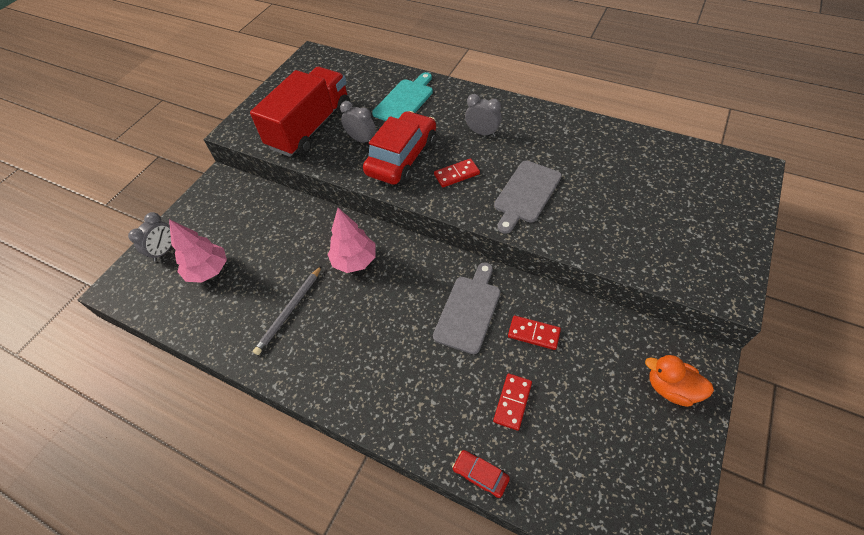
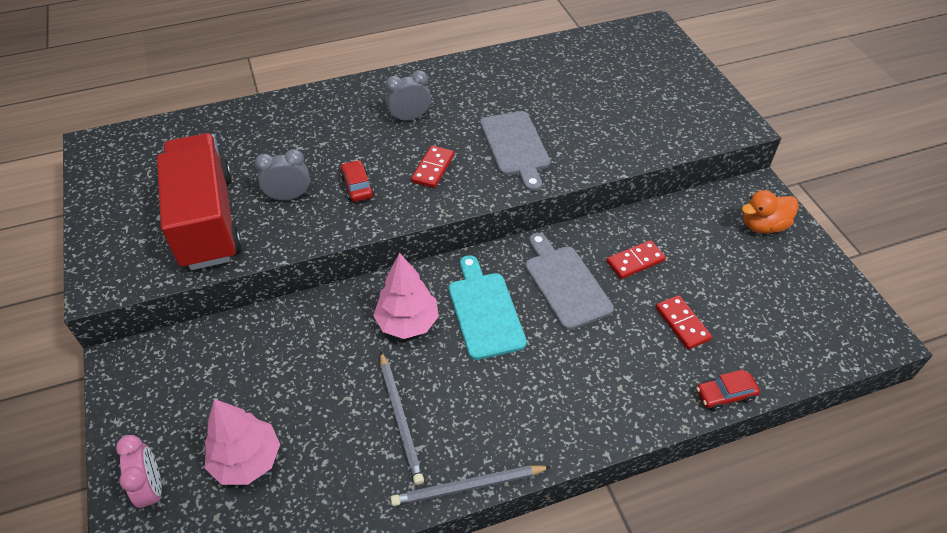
camera: 50 degrees left, 5 degrees down
(164, 251) = (152, 488): grey clock -> pink clock
(275, 379) = (468, 487): none -> grey pencil
(402, 157) = (357, 186): red car -> red car, size x0.44
(405, 100) = (287, 132): turquoise cutting board -> turquoise cutting board (484, 311)

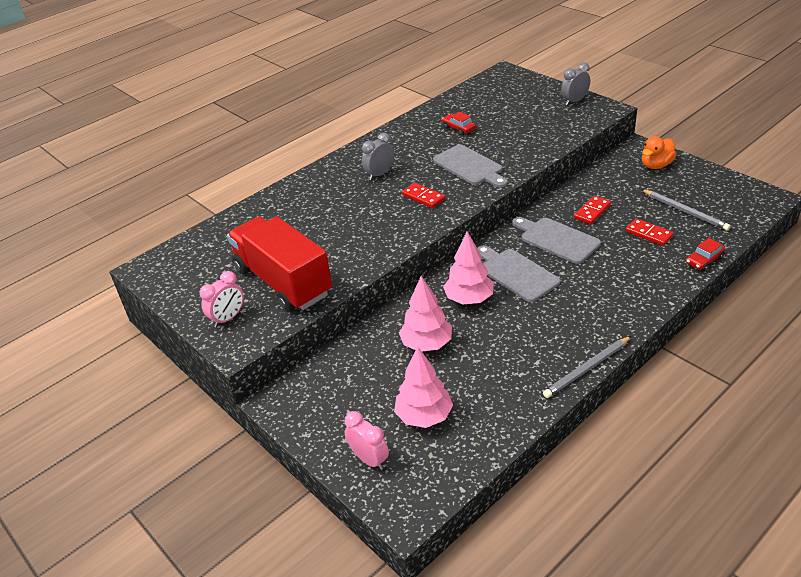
camera: 20 degrees left, 10 degrees down
(120, 244) = (228, 318): none -> pink clock
(289, 197) = (332, 247): grey clock -> grey clock (574, 101)
(319, 363) = (426, 344): none -> pink tree
(357, 186) = (378, 225): red car -> red car (458, 128)
(400, 418) = (510, 352): grey pencil -> grey pencil (685, 211)
(433, 168) = (423, 197): red domino -> red domino turned 45 degrees counterclockwise
(484, 311) = (516, 273): turquoise cutting board -> grey cutting board

